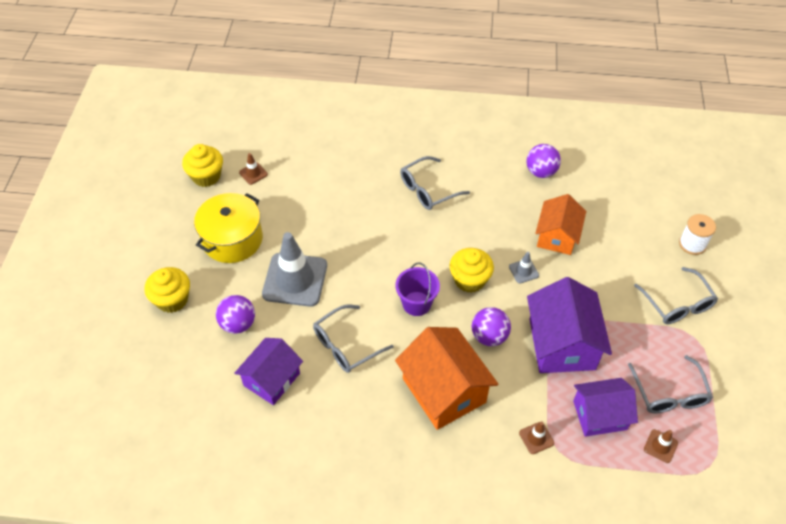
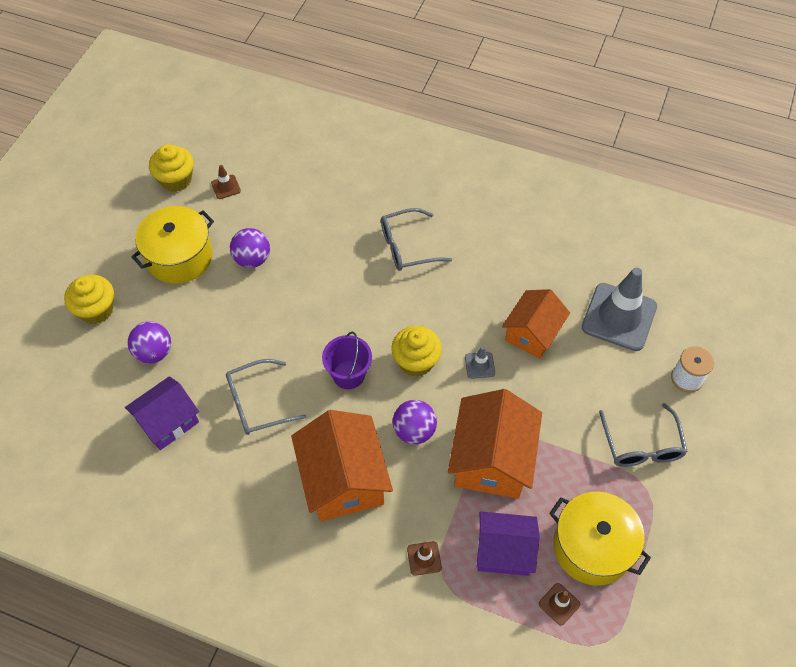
camera: 15 degrees right, 5 degrees up
(295, 280) = (229, 317): grey traffic cone -> grey traffic cone (619, 317)
(541, 172) = (542, 253): purple ball -> purple ball (252, 259)
(562, 344) = (491, 459): purple house -> orange house
(669, 393) = (592, 547): grey glasses -> yellow pot

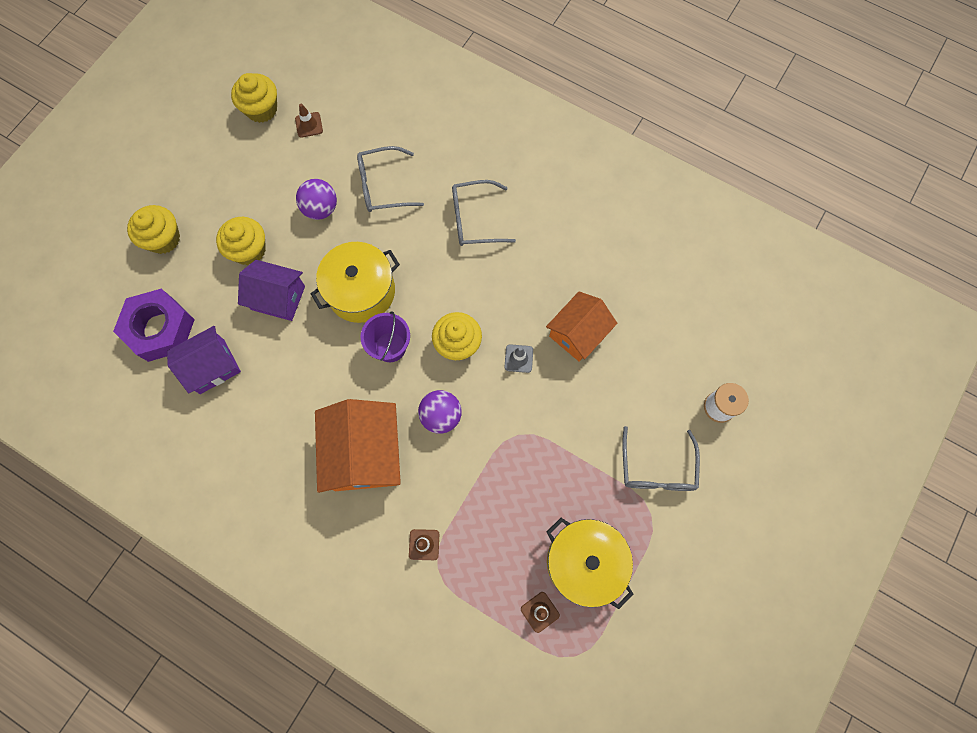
camera: 10 degrees right, 15 degrees up
(106, 394) = (160, 329): none -> purple nut
(154, 352) = (210, 293): purple ball -> none
(179, 257) = (251, 195): yellow pot -> yellow pot (361, 291)
(187, 307) = (249, 250): none -> yellow cupcake
(257, 403) = (298, 362): grey glasses -> grey glasses (383, 186)
(491, 459) = (508, 457): orange house -> none
(504, 551) = (500, 551): purple house -> purple house (278, 298)
(619, 317) = (668, 330): grey traffic cone -> none

